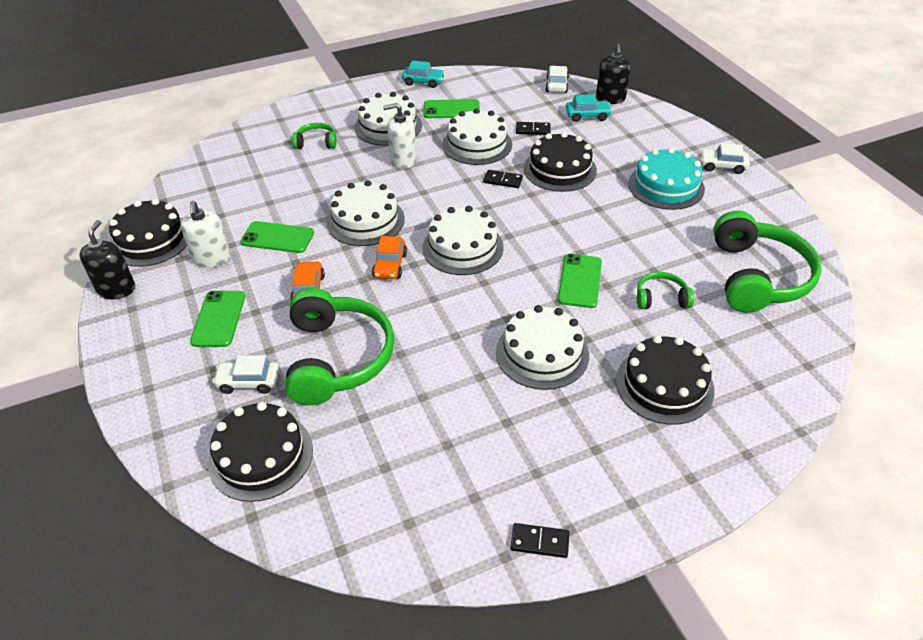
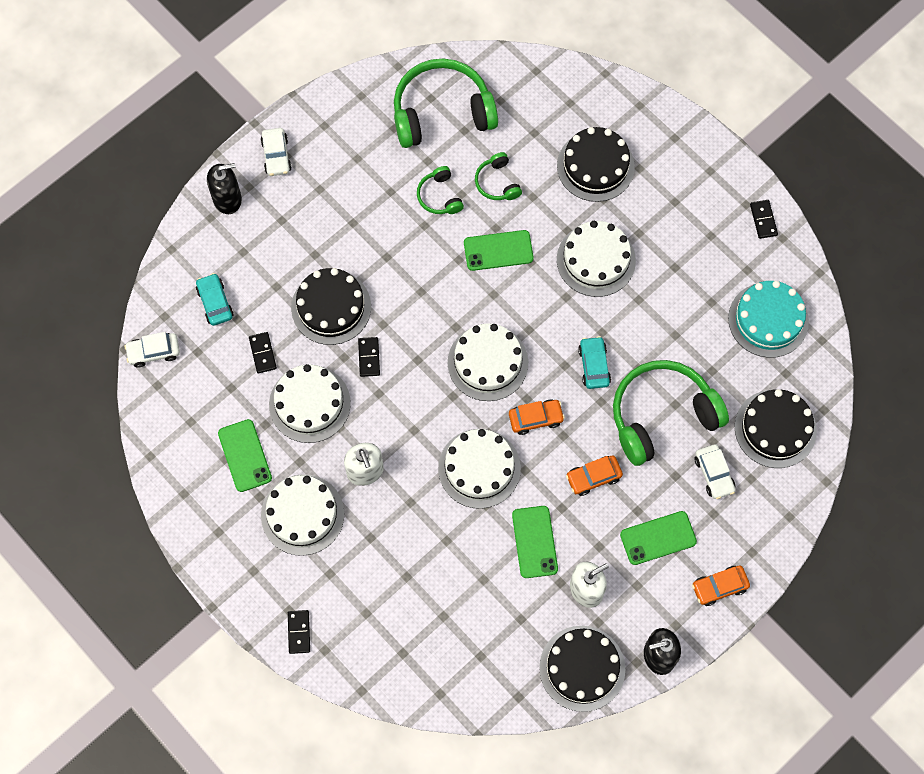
camera: 110 degrees left, 25 degrees up
(137, 350) = (719, 587): none -> orange car
(302, 111) = (299, 632): none -> black domino
(316, 142) = (360, 582): green headphones -> green headphones (439, 196)
(423, 82) = (189, 512): turquoise car -> turquoise car (594, 365)
(610, 98) = (169, 286): black soap dispenser -> black soap dispenser (227, 199)
(666, 186) = (329, 202): turquoise cake -> turquoise cake (768, 320)

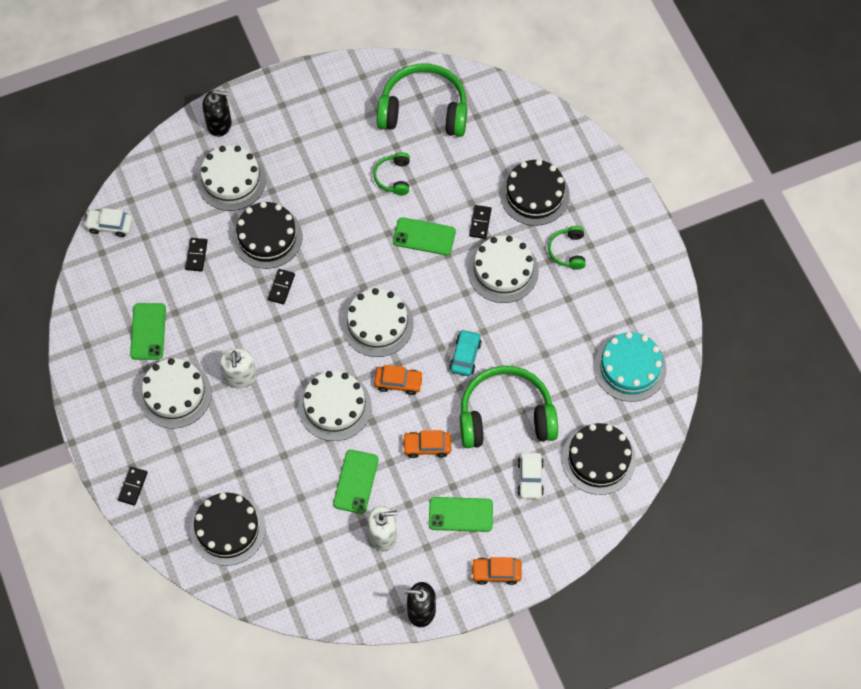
camera: 20 degrees right, 5 degrees down
(215, 302) = (175, 202): turquoise car -> none
(276, 156) = (273, 102): white car -> none
(309, 404) = (217, 308): white cake -> white cake (231, 180)
(497, 182) = (446, 181): green headphones -> green headphones (567, 251)
(582, 668) = (352, 598): black cake -> black cake (227, 529)
(763, 220) = (660, 284): black domino -> black domino (480, 222)

